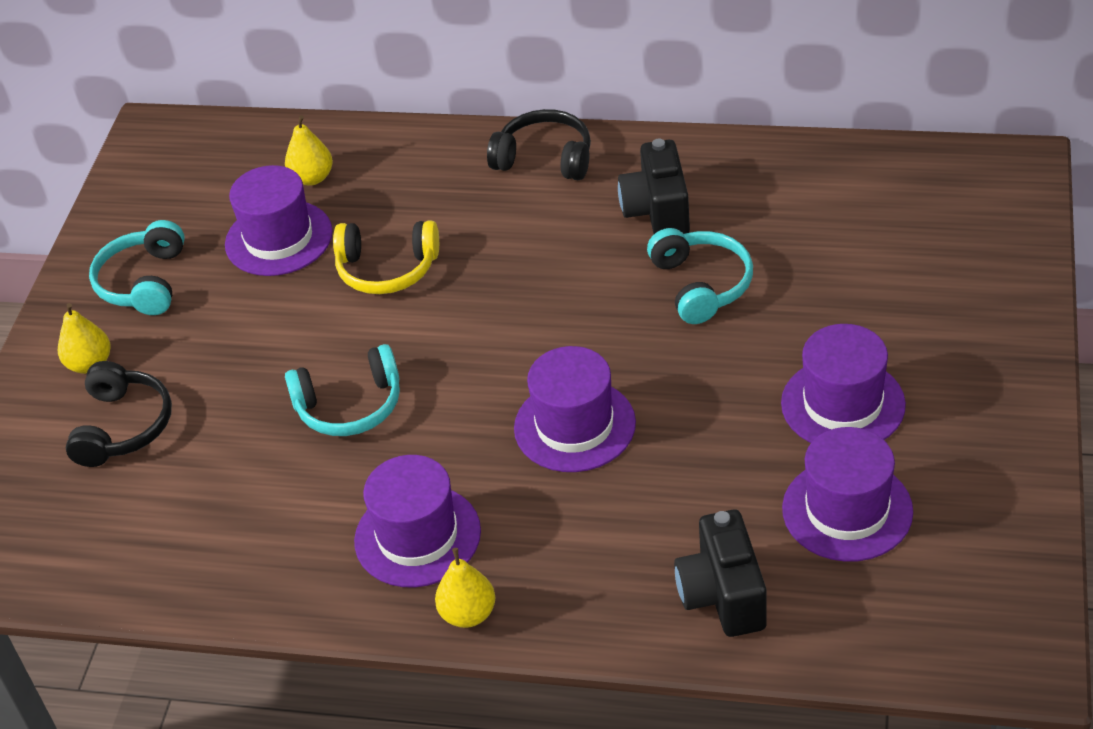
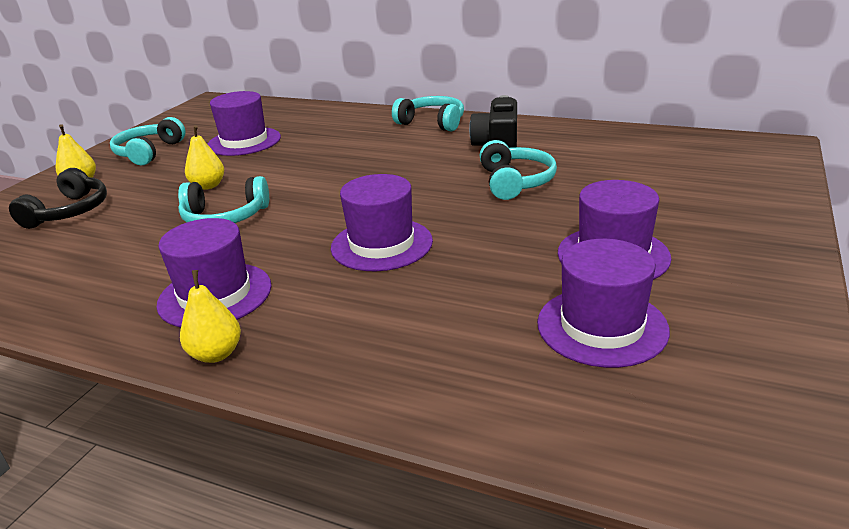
camera: 10 degrees right, 15 degrees down
(312, 178) = (284, 121): yellow pear -> yellow pear (208, 186)
(387, 269) = (300, 158): yellow headphones -> none
(545, 158) = (432, 122): black headphones -> turquoise headphones
(722, 595) = (457, 375): black camera -> none

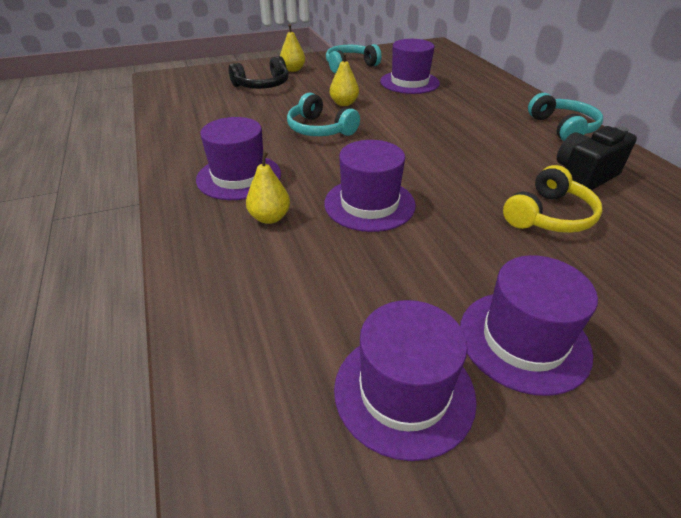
camera: 45 degrees right, 10 degrees up
(216, 354) = (184, 213): yellow pear -> yellow pear (270, 218)
(515, 182) = (549, 216): turquoise headphones -> yellow headphones

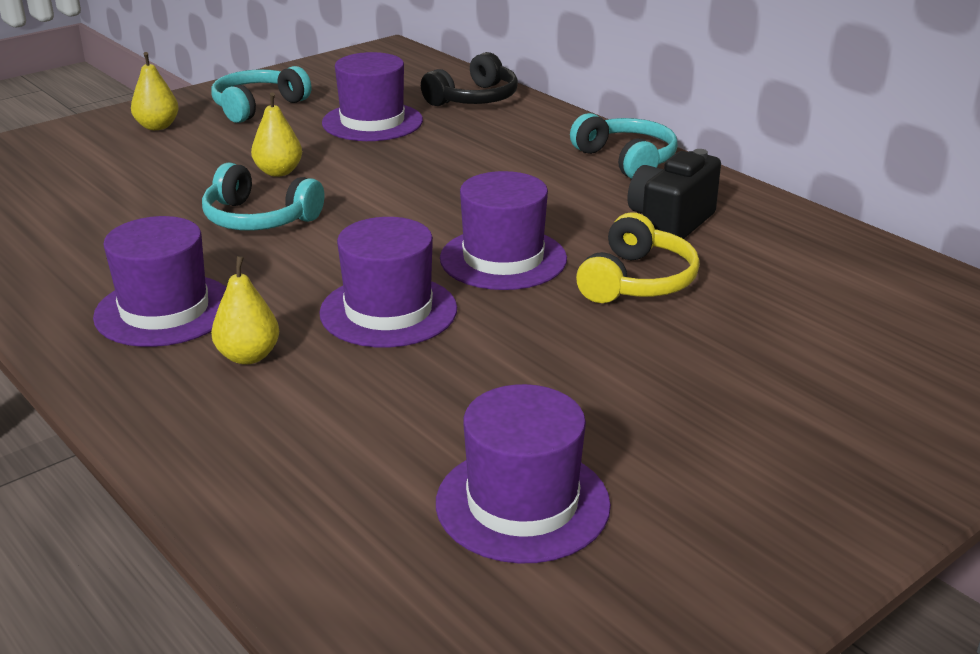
camera: 20 degrees left, 10 degrees down
(262, 85) = (116, 161): black headphones -> black headphones (474, 99)
(523, 340) = (643, 423): purple hat -> purple hat (503, 259)

